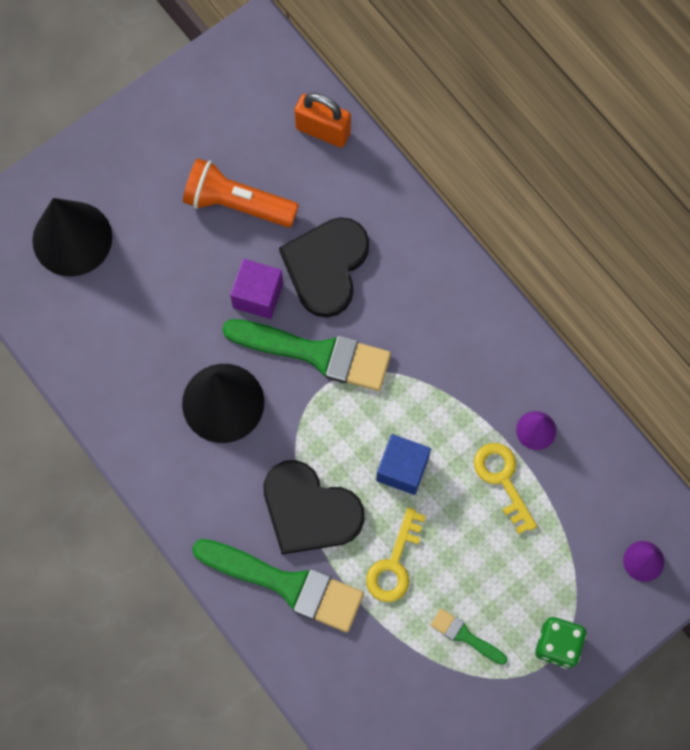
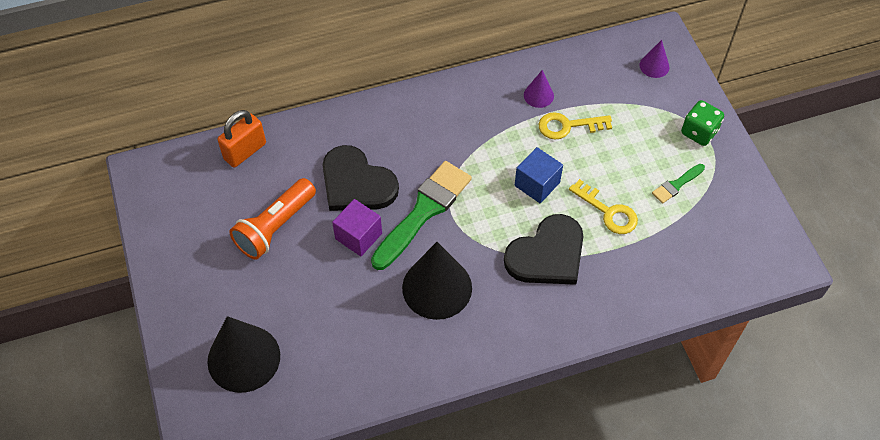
camera: 70 degrees left, 15 degrees down
(286, 584) = (601, 288): green brush -> none

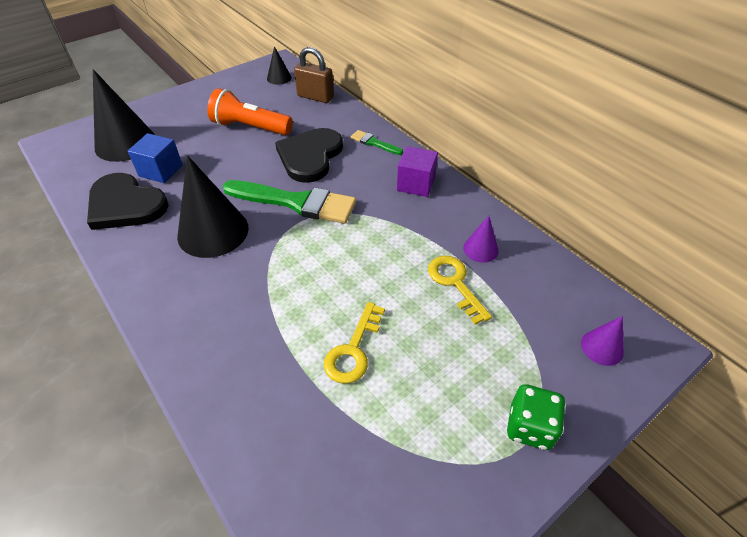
camera: 70 degrees right, 10 degrees down
(181, 178) = (279, 78): none -> black cone
(245, 151) = (315, 97): orange padlock -> brown padlock
(358, 236) = (255, 171): purple cube -> purple cube (416, 184)
(537, 184) = (363, 275): blue cube -> blue cube (161, 170)
(547, 254) = (275, 306): black heart -> black heart (125, 205)
(676, 185) = (428, 418): green brush -> green brush (374, 143)

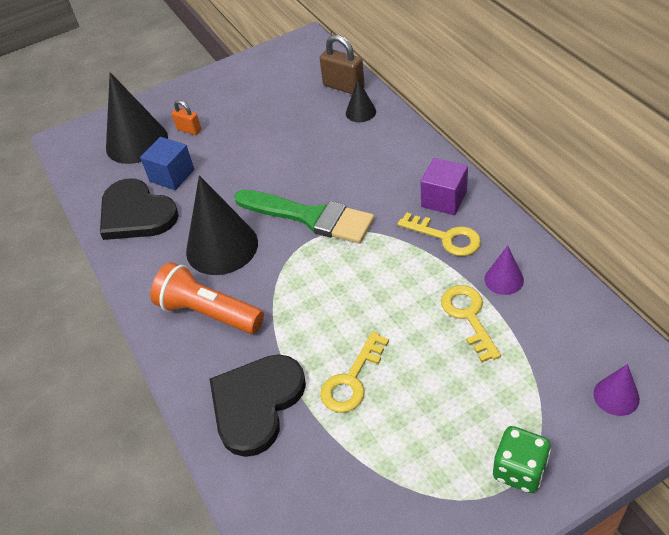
camera: 15 degrees right, 0 degrees up
(176, 132) = (189, 130): none -> orange padlock
(250, 127) = (268, 125): orange flashlight -> orange flashlight (208, 312)
(279, 78) = (304, 61): black cone -> black cone (360, 112)
(310, 156) = (330, 162): black heart -> black heart (256, 403)
(374, 143) = (403, 147): green brush -> none
(423, 215) = (446, 237): none -> yellow key

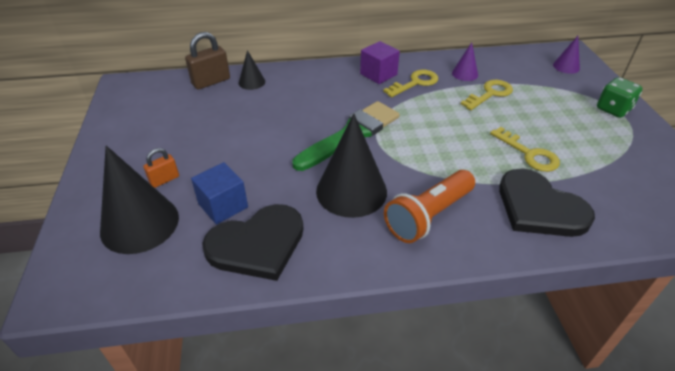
camera: 75 degrees left, 5 degrees down
(468, 316) = (490, 94): yellow key -> yellow key turned 135 degrees clockwise

